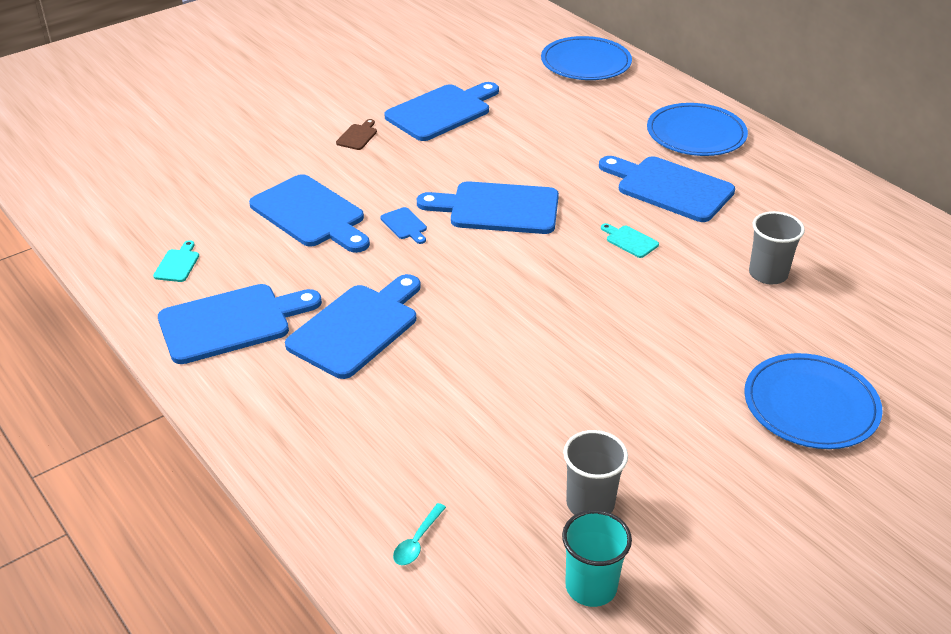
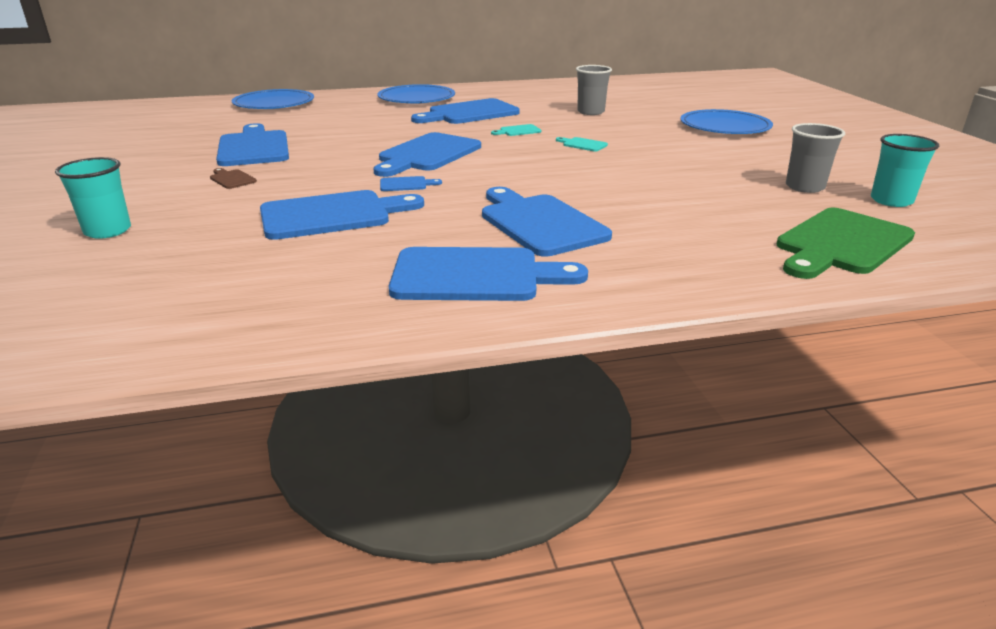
camera: 65 degrees left, 10 degrees down
(178, 264) = (327, 291): turquoise cutting board -> turquoise cutting board (583, 144)
(228, 135) = (108, 231): none -> turquoise cup
(232, 322) = (475, 276): blue cutting board -> blue cutting board turned 90 degrees clockwise
(417, 541) = (841, 243): turquoise spoon -> green cutting board

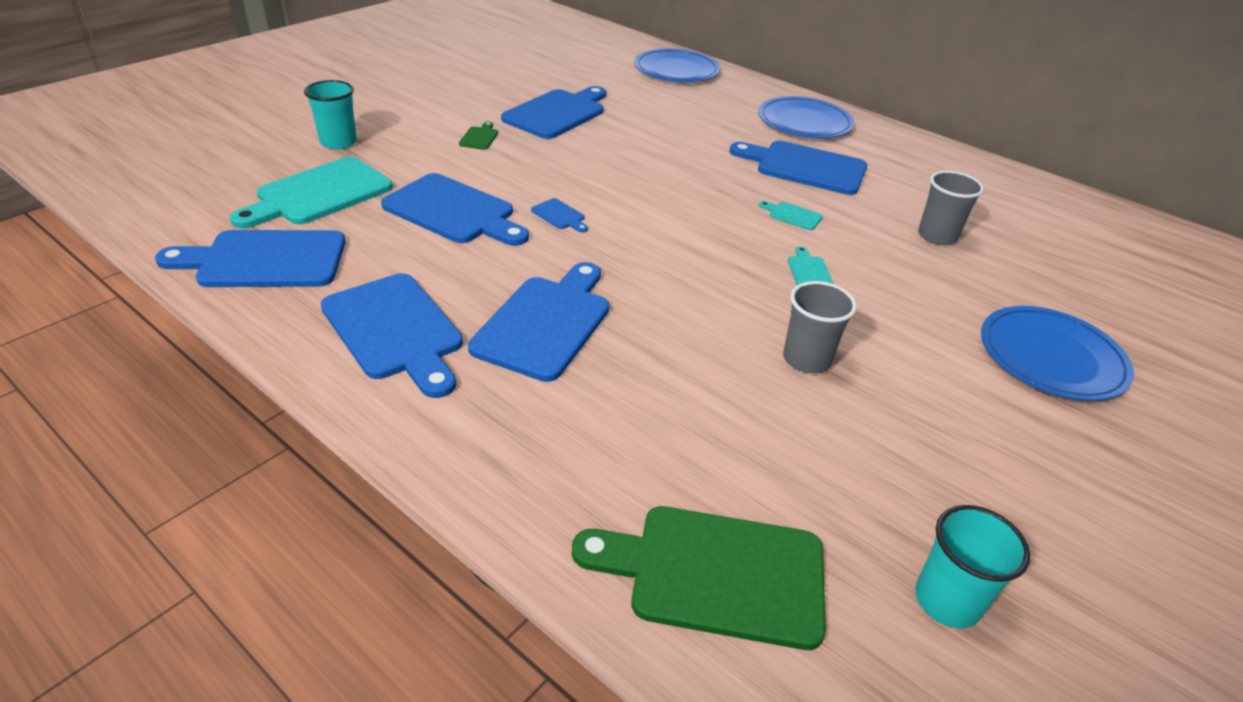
camera: 50 degrees right, 10 degrees up
(190, 259) = (319, 194): none -> turquoise cutting board
(232, 179) = (479, 137): brown cutting board -> green cutting board
(427, 154) = (649, 194): blue cutting board -> blue cutting board (265, 260)
(804, 187) = (893, 494): grey cup -> grey cup (806, 359)

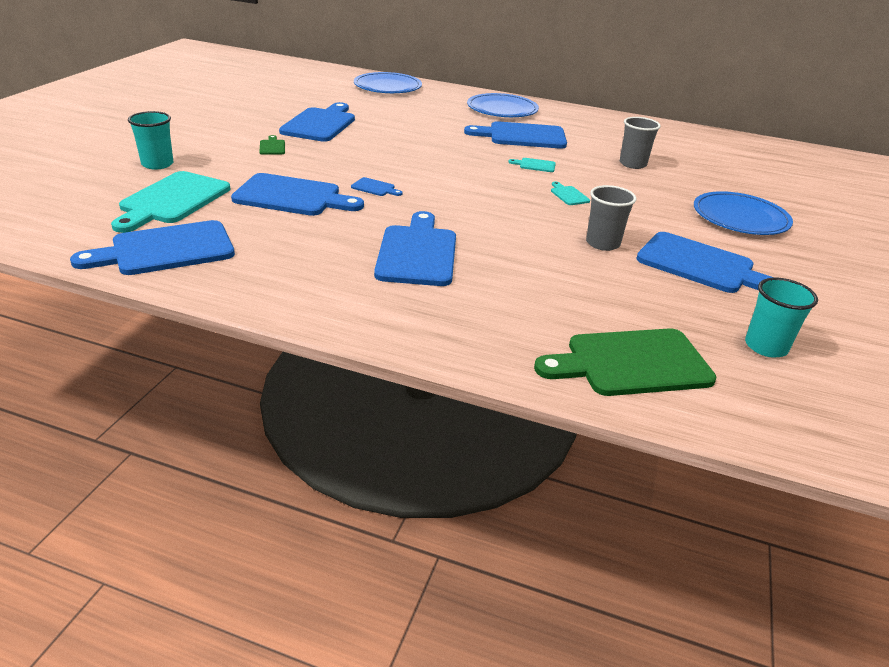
camera: 20 degrees left, 5 degrees down
(395, 330) = (311, 276): blue cutting board -> blue cutting board (701, 265)

